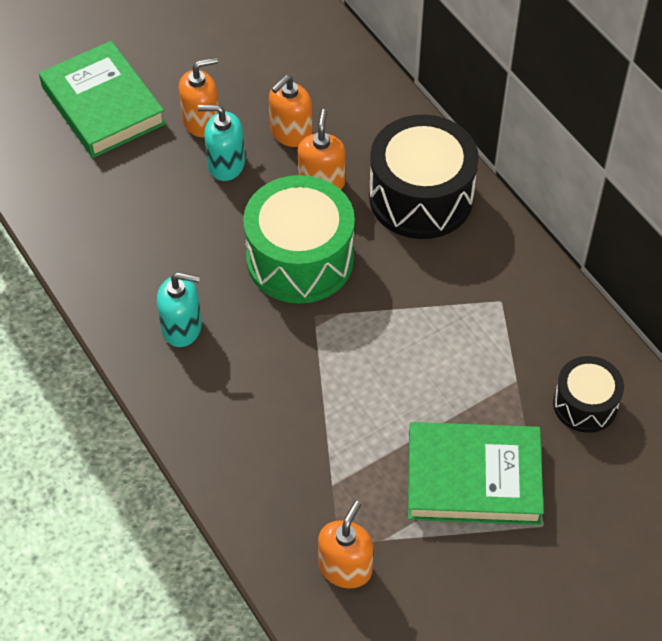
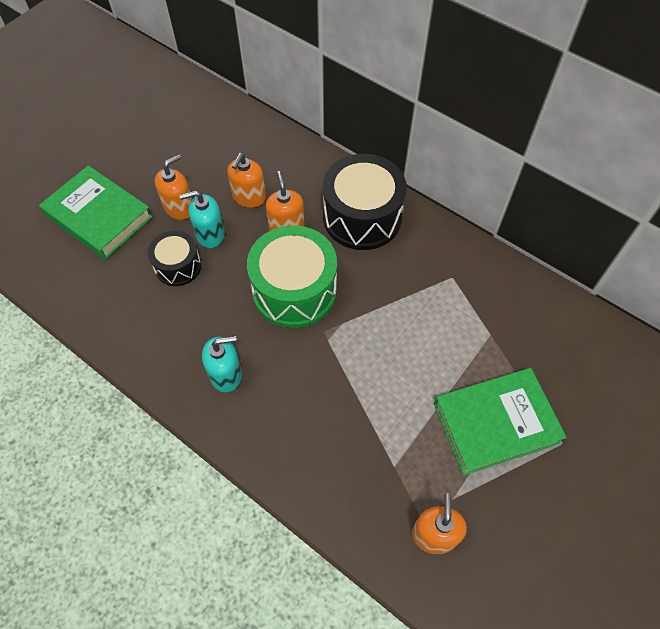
camera: 20 degrees left, 5 degrees up
(585, 404) = (546, 336): black drum -> black drum (178, 266)

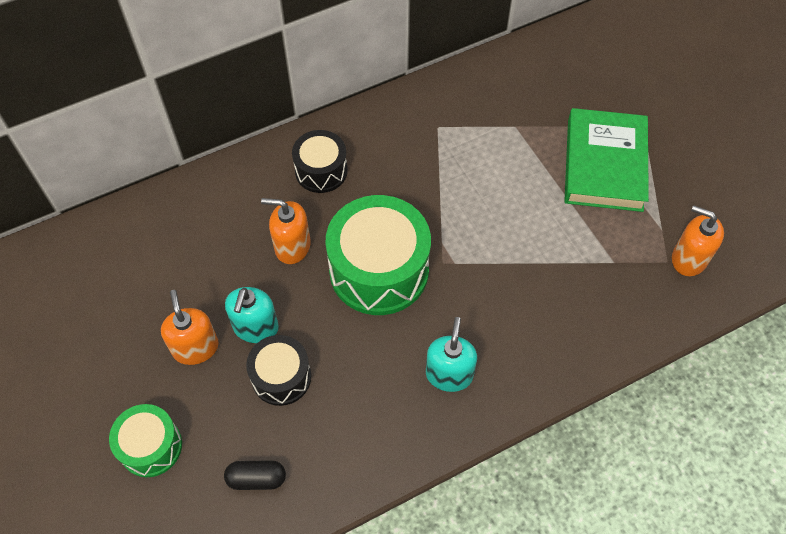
camera: 65 degrees left, 0 degrees up
(96, 284) = (256, 478): none -> black capsule
(99, 216) = (151, 446): green book -> green drum
(249, 197) = (226, 268): orange soap dispenser -> none
(362, 217) = (321, 171): black drum -> black drum, size x0.56

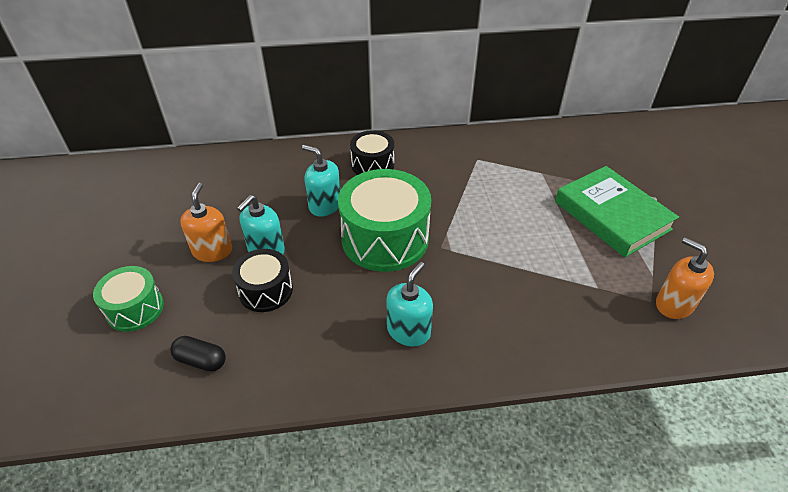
camera: 20 degrees right, 15 degrees down
(292, 246) = (325, 205): orange soap dispenser -> turquoise soap dispenser
(604, 164) = (612, 215): green book -> green book turned 60 degrees counterclockwise

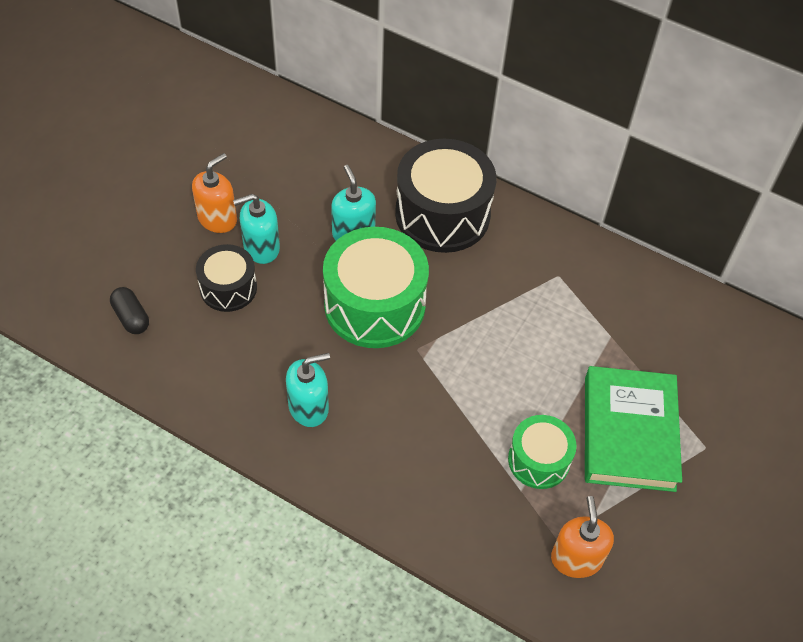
camera: 35 degrees right, 10 degrees up
(135, 308) = (118, 236): green drum -> green drum (538, 460)
(372, 165) = (442, 214): black drum -> black drum, size x1.78

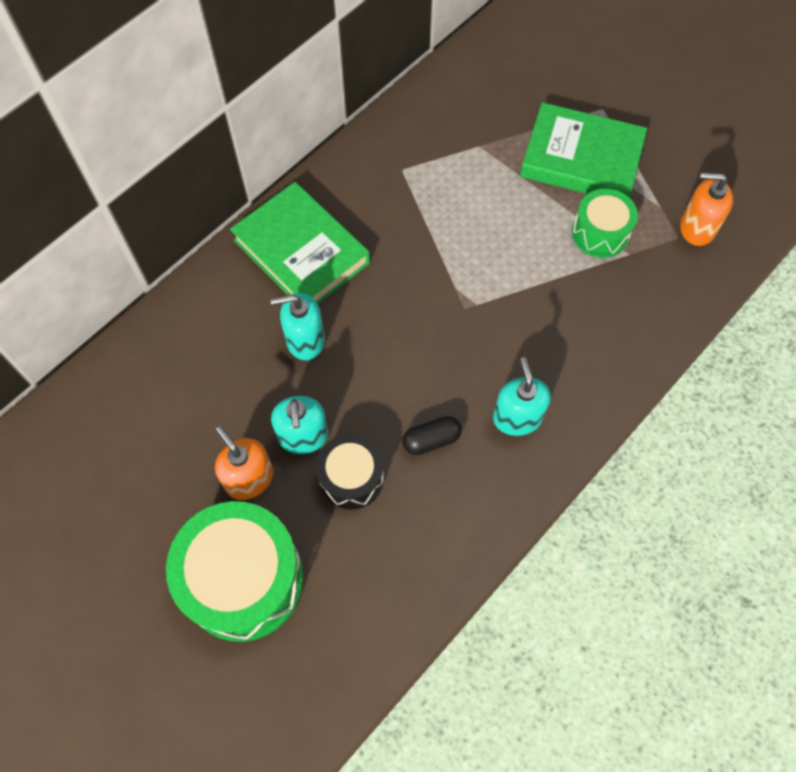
camera: 75 degrees left, 10 degrees up
(131, 317) = (370, 589): black capsule -> black capsule (431, 440)
(374, 305) = (404, 336): green drum -> green drum (243, 579)
(442, 214) = (301, 252): black drum -> green book

